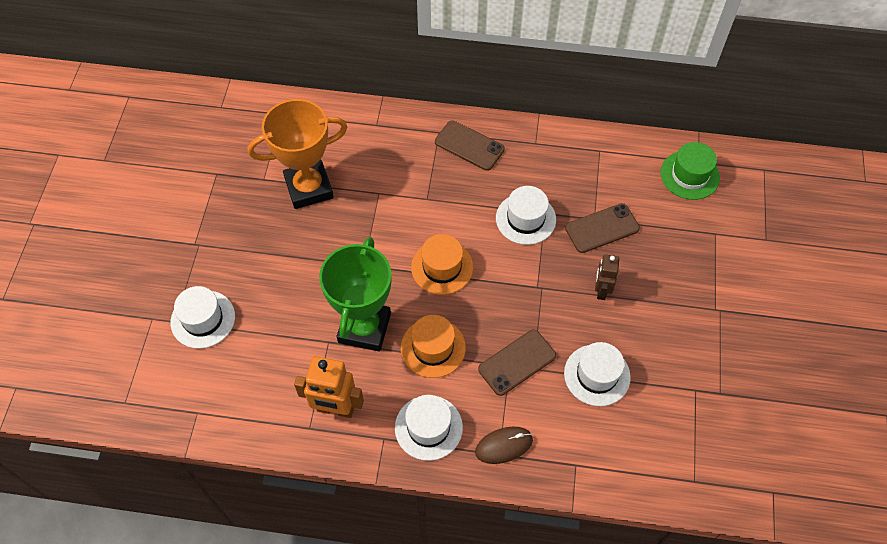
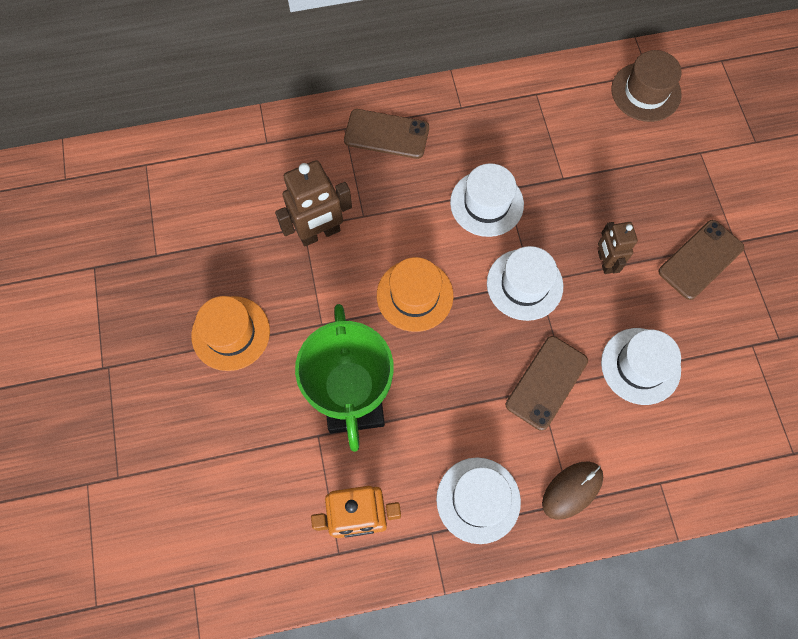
camera: 20 degrees left, 10 degrees up
(203, 319) = (152, 462): white hat -> white hat (524, 284)
(309, 188) = (216, 248): orange trophy -> none
(389, 201) = (320, 233): none -> brown robot
(433, 347) = (444, 399): orange hat -> orange hat (231, 333)
(602, 228) = (576, 187): brown phone -> brown phone (700, 259)
(689, 175) = (646, 92): green hat -> brown hat

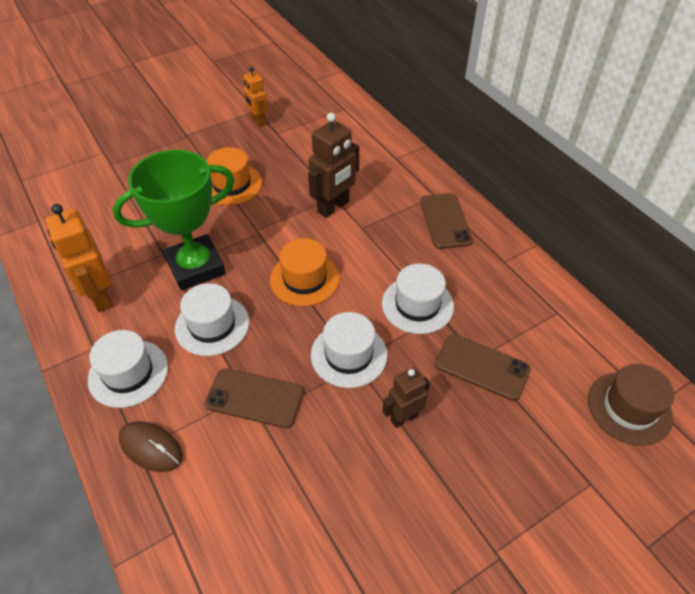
camera: 70 degrees right, 20 degrees down
(119, 271) = (258, 121): none -> orange robot
(320, 233) = (333, 207): brown robot -> brown robot turned 90 degrees counterclockwise
(640, 366) = (300, 480): white hat -> white hat (212, 325)
(700, 259) = (452, 515): brown phone -> brown phone (482, 367)

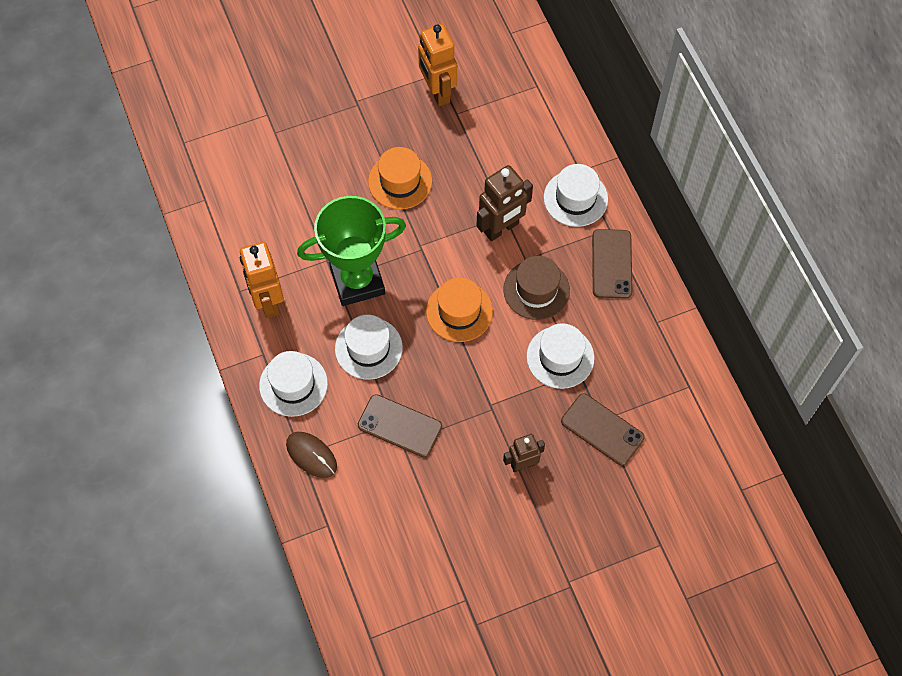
camera: 10 degrees right, 15 degrees up
(258, 121) = (437, 92): orange robot -> orange robot, size x1.60
(349, 355) = (487, 398): white hat -> white hat (575, 198)
(629, 408) = (718, 488): brown hat -> brown hat (536, 290)

